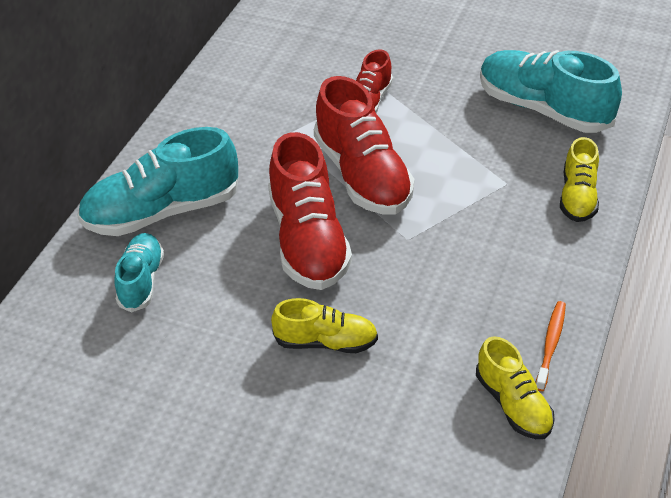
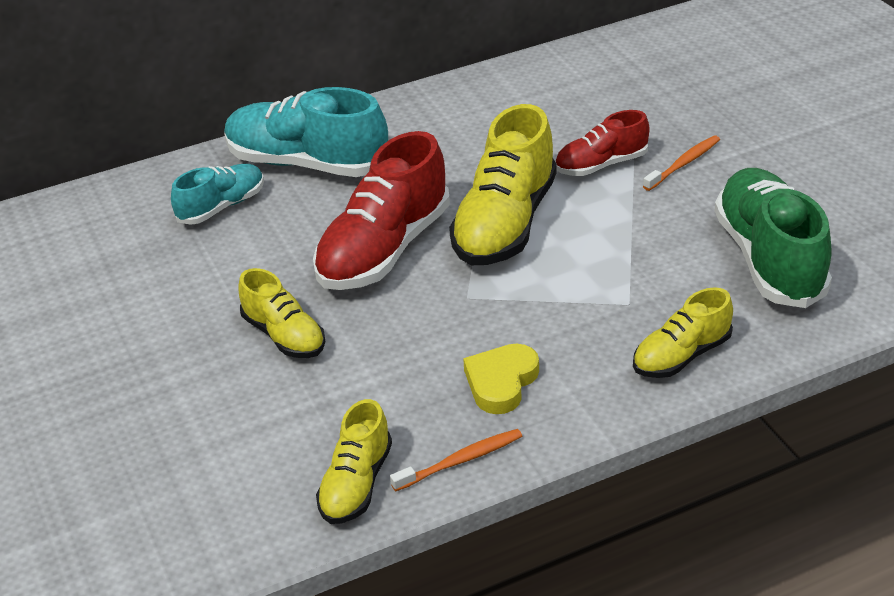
camera: 45 degrees right, 5 degrees down
(362, 176) = (505, 223): red shoe -> yellow shoe
(416, 75) = (684, 163): none -> orange toothbrush
(504, 280) = (501, 382): none -> yellow heart
(543, 109) = (769, 259): turquoise shoe -> green shoe

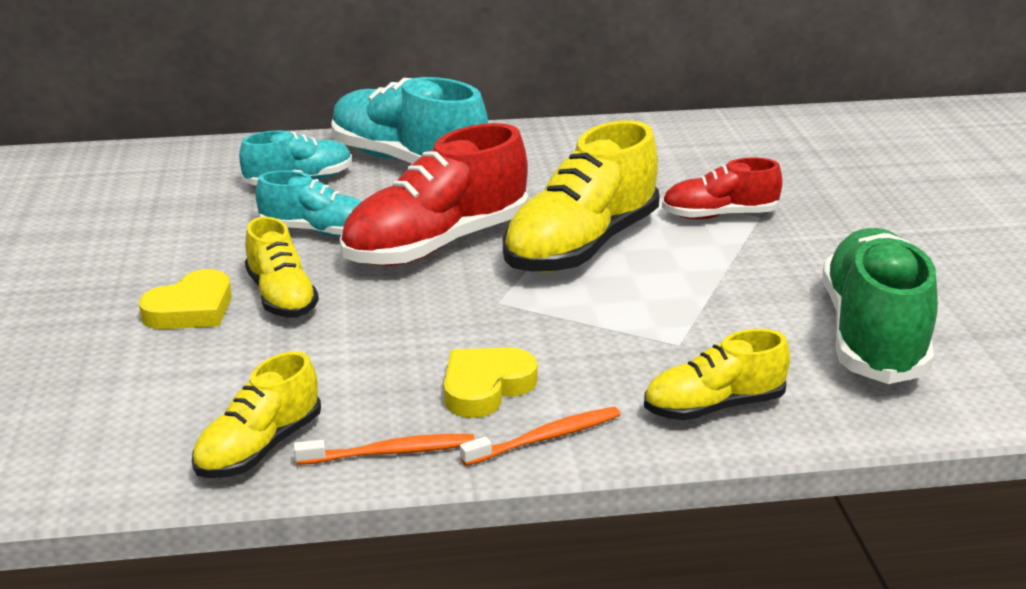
camera: 15 degrees right, 10 degrees down
(214, 367) = (191, 309): none -> yellow heart
(273, 259) = (318, 231): none -> turquoise shoe
(684, 163) = (815, 230): orange toothbrush -> orange toothbrush (546, 438)

